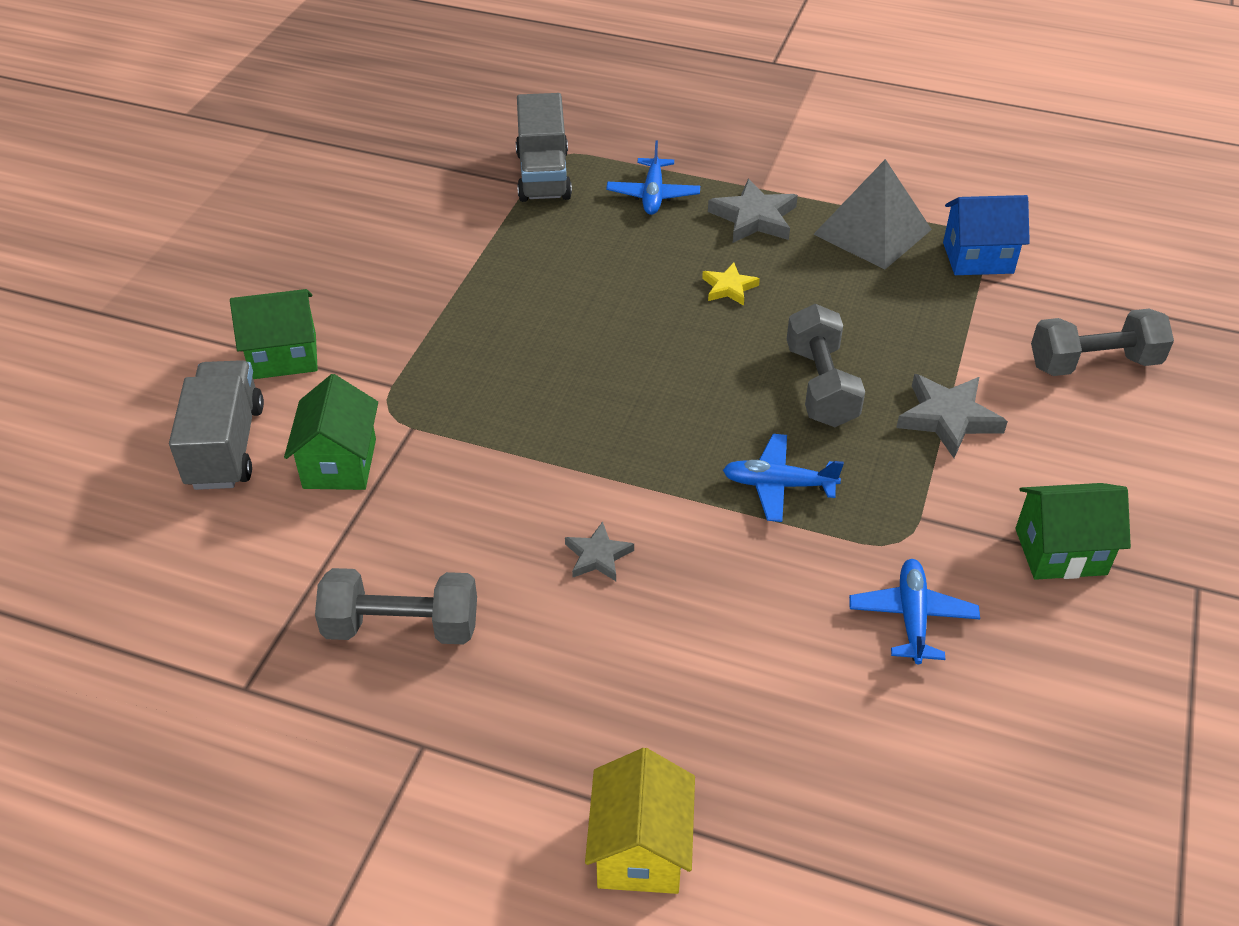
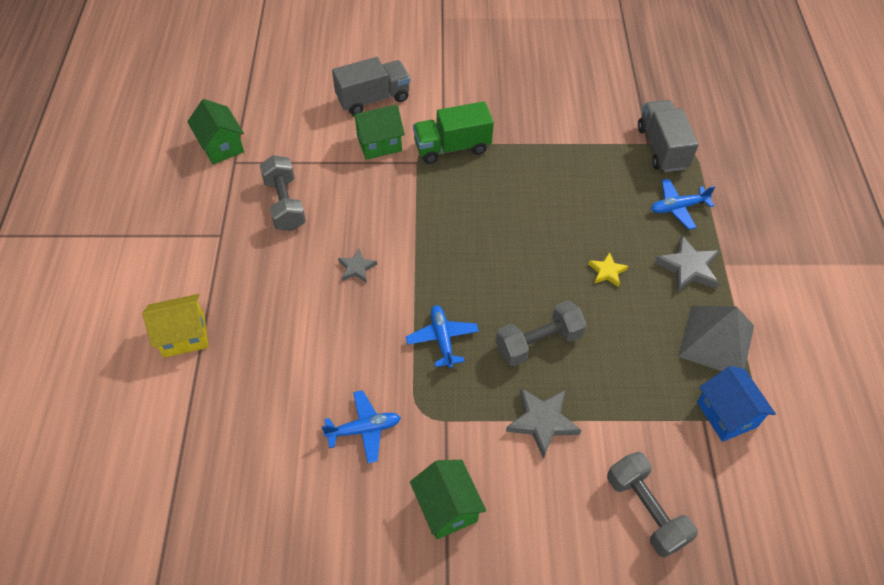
camera: 70 degrees right, 10 degrees up
(284, 356) = (444, 94): green house -> green house (221, 146)
(407, 377) = (452, 147): none -> green truck
(543, 175) = (662, 148): grey truck -> grey truck turned 105 degrees clockwise

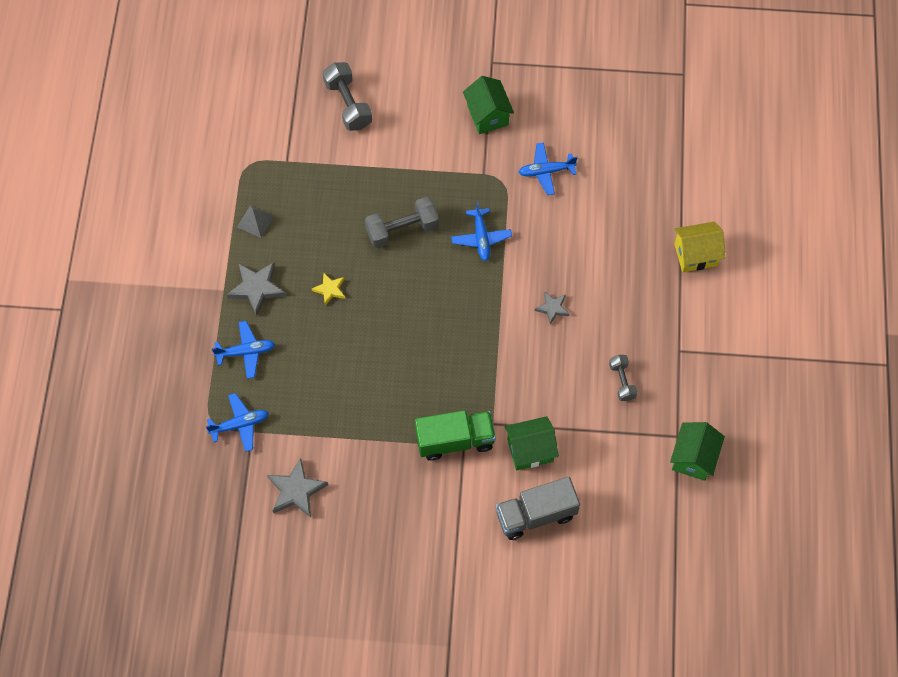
camera: 175 degrees left, 10 degrees up
(221, 146) = (693, 458): green house -> green house turned 45 degrees clockwise
(285, 204) = (622, 381): grey dumbbell -> grey dumbbell, size x0.61
(542, 422) = (410, 168): grey star -> grey star (296, 490)
(662, 148) = (239, 425): grey truck -> blue plane
(716, 341) = (255, 221): grey pyramid -> grey pyramid, size x0.52
(726, 414) = (268, 164): blue house -> none

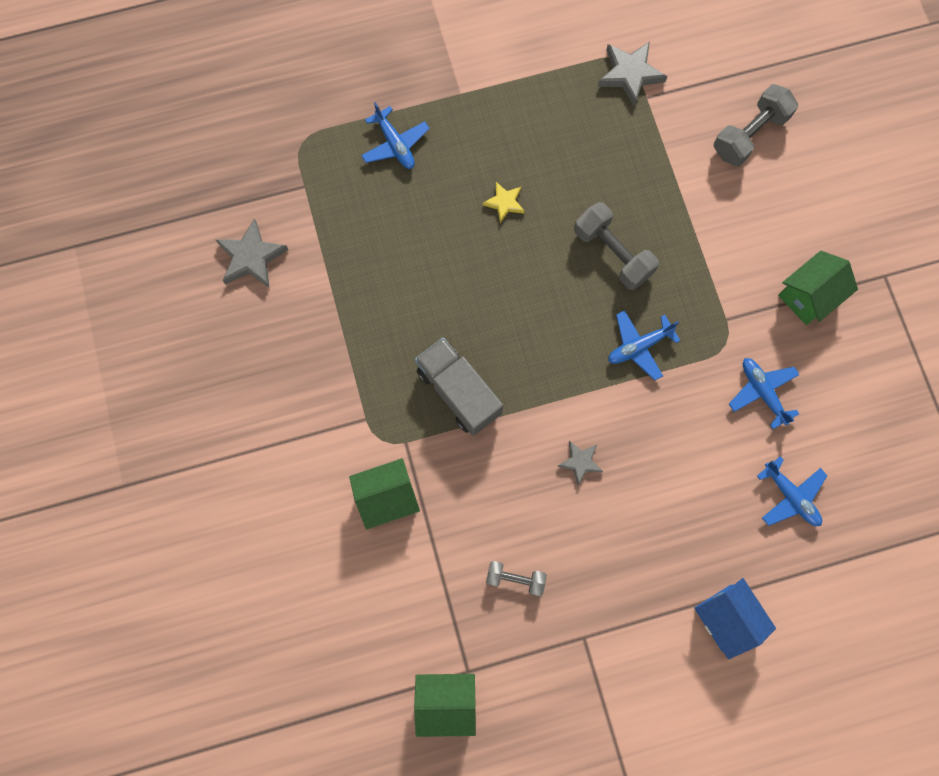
camera: 70 degrees right, 10 degrees up
(239, 425) = (308, 171): blue plane -> blue plane (790, 496)
(255, 221) = (557, 93): grey pyramid -> none
(257, 288) = (475, 126): grey star -> grey star (630, 74)
(455, 440) = (369, 407): green truck -> none
(530, 450) = (387, 497): green house -> green house turned 75 degrees counterclockwise
(536, 514) = (309, 531): grey truck -> grey truck (458, 392)
(622, 381) = (515, 579): grey dumbbell -> grey dumbbell turned 45 degrees clockwise
(695, 254) = (726, 617): yellow house -> blue house

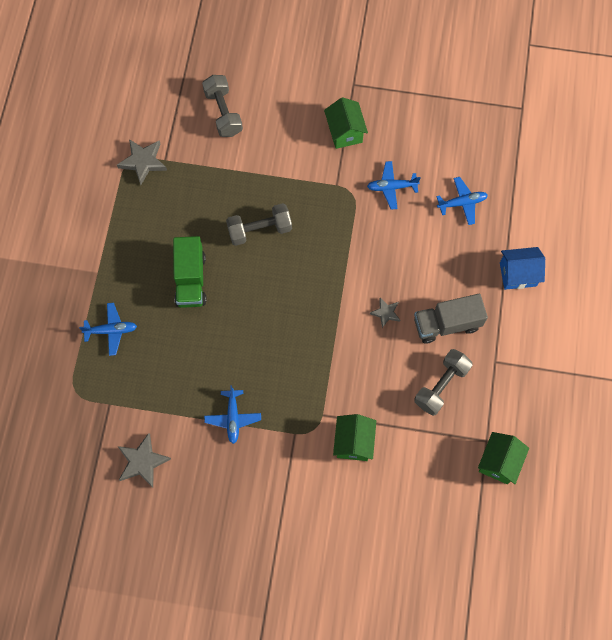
camera: 65 degrees left, 5 degrees down
(458, 392) = (305, 366): grey truck -> grey truck (447, 324)
(504, 203) = (190, 280): yellow star -> green truck
(515, 579) = (441, 386): grey dumbbell -> grey dumbbell, size x1.65
(639, 346) = (328, 243): blue plane -> blue plane (233, 418)

